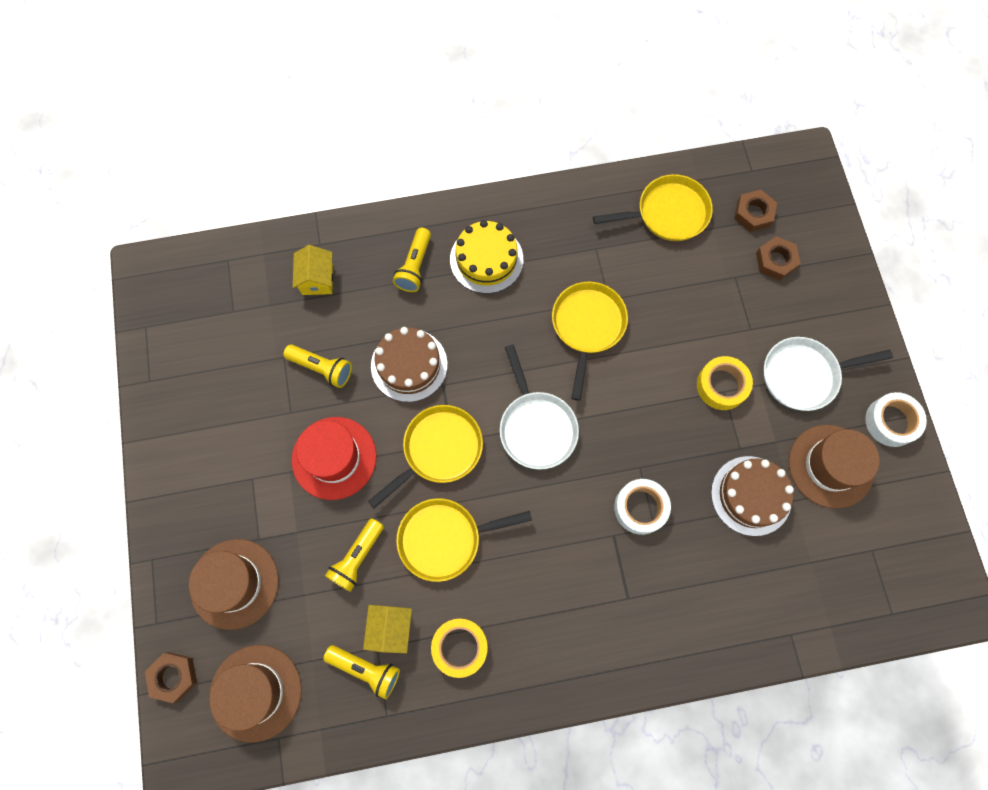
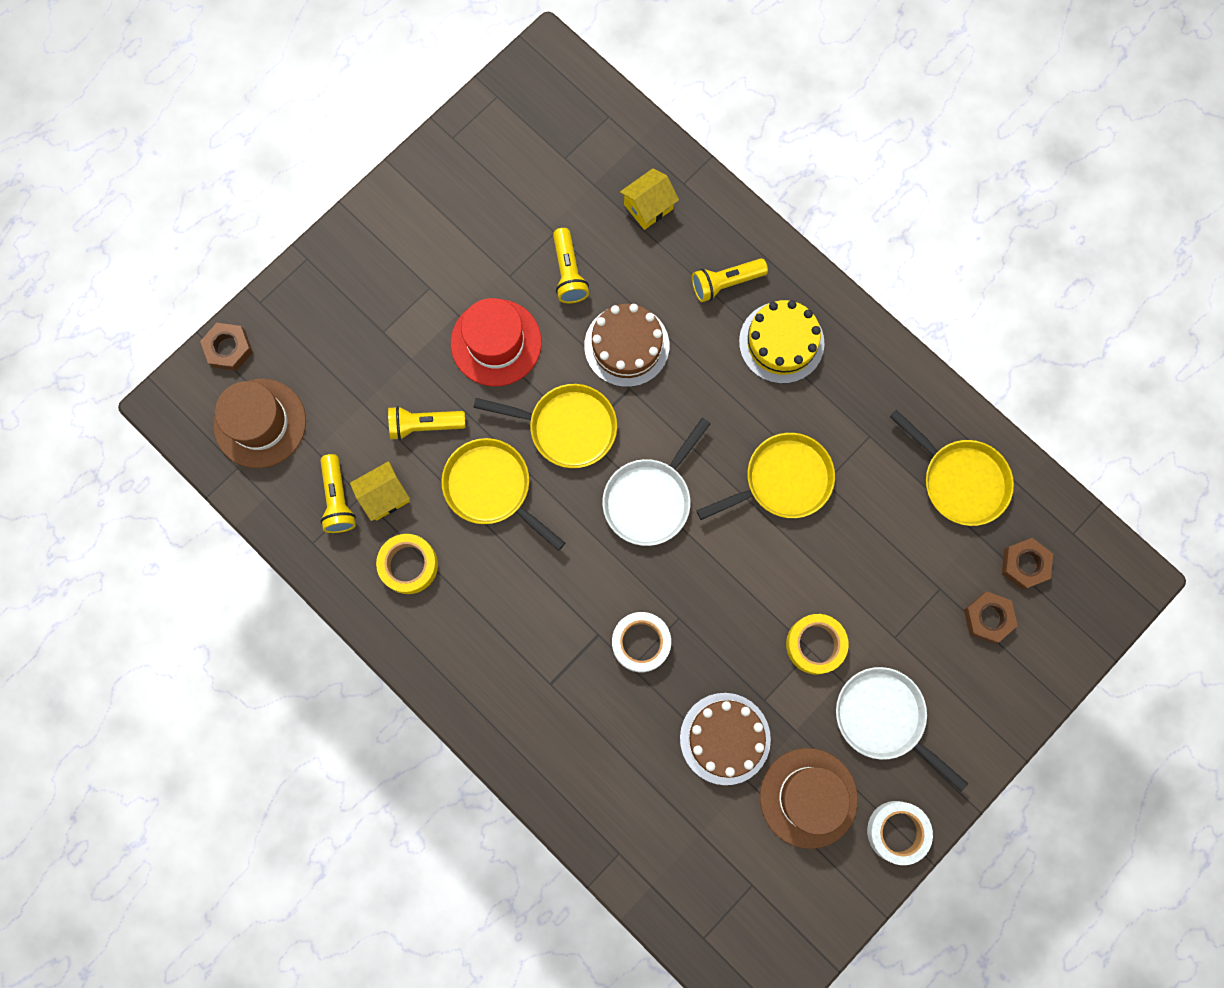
camera: 55 degrees right, 5 degrees up
(234, 583) = (333, 340): brown hat -> none

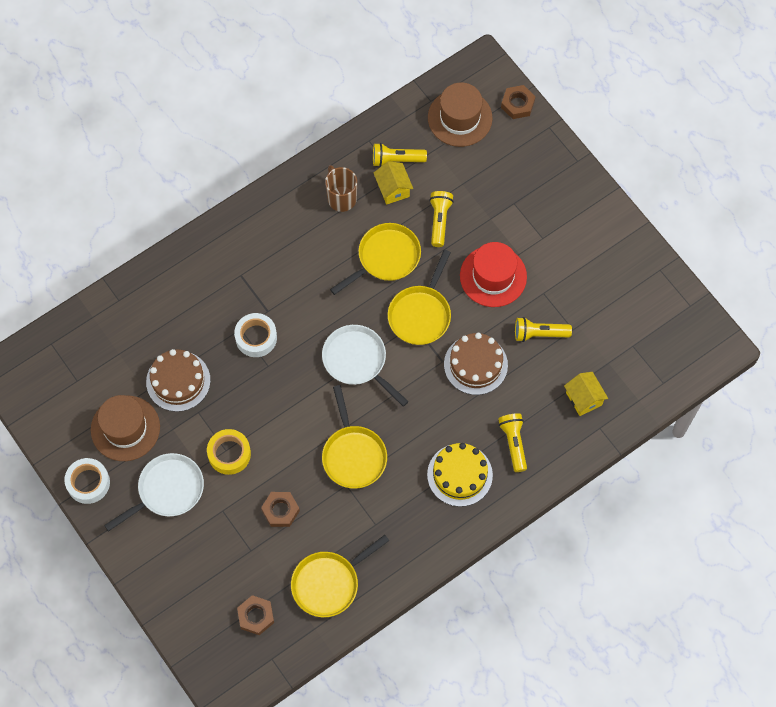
camera: 100 degrees right, 10 degrees down
(409, 565) = (341, 198): yellow tape -> brown mug
(988, 618) = (222, 580): brown nut -> brown nut (280, 510)

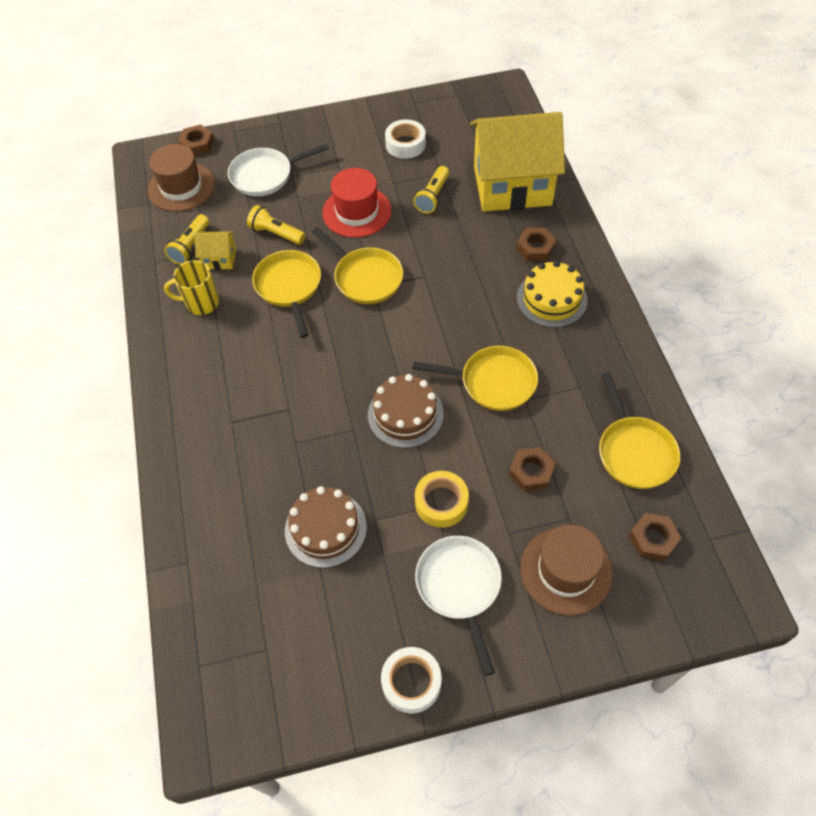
camera: 65 degrees left, 10 degrees down
(125, 428) = (358, 610): brown hat -> brown hat (566, 570)
(256, 337) = (314, 430): white tape -> white tape (405, 144)
(341, 198) = (201, 303): brown mug -> yellow mug
(357, 361) = (389, 345): white pan -> white pan (266, 175)
(475, 364) = (440, 252): brown cake -> brown cake (405, 414)
(513, 443) = (535, 248): yellow flashlight -> brown nut
(584, 398) = (512, 186): yellow house -> yellow house, size x2.47

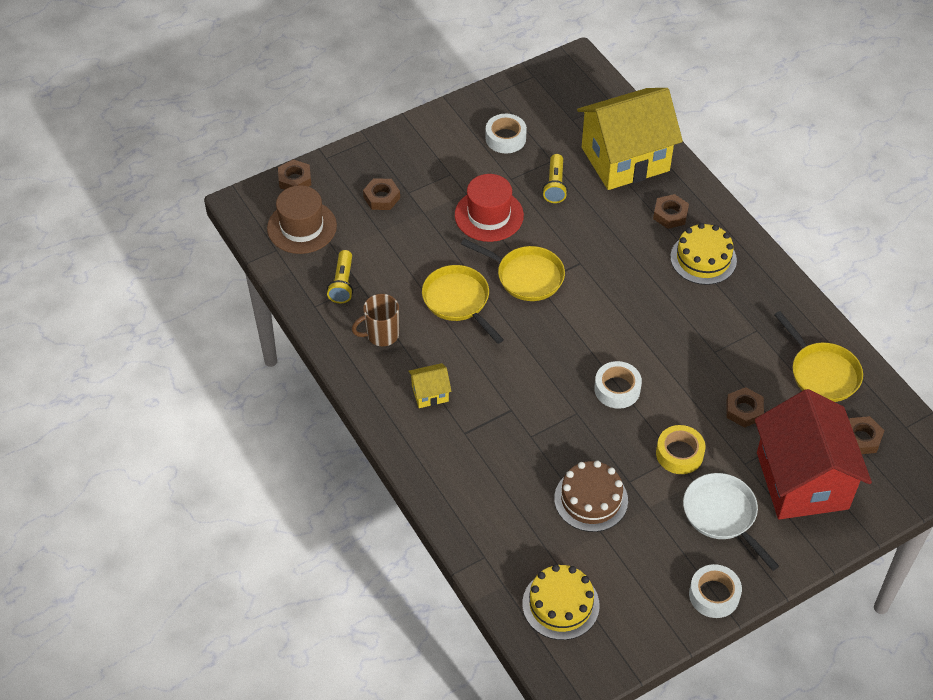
camera: 20 degrees left, 5 degrees down
(201, 303) = (381, 335): yellow mug -> brown mug
(220, 259) = (377, 289): yellow house -> yellow house (430, 393)
(240, 642) = (560, 604): none -> yellow cake
(266, 175) = (381, 197): white pan -> brown nut
(276, 233) = (420, 253): yellow flashlight -> none
(405, 414) = (617, 389): brown cake -> white tape
(493, 382) = (681, 343): yellow pan -> none
(566, 570) = (802, 480): brown hat -> red house

